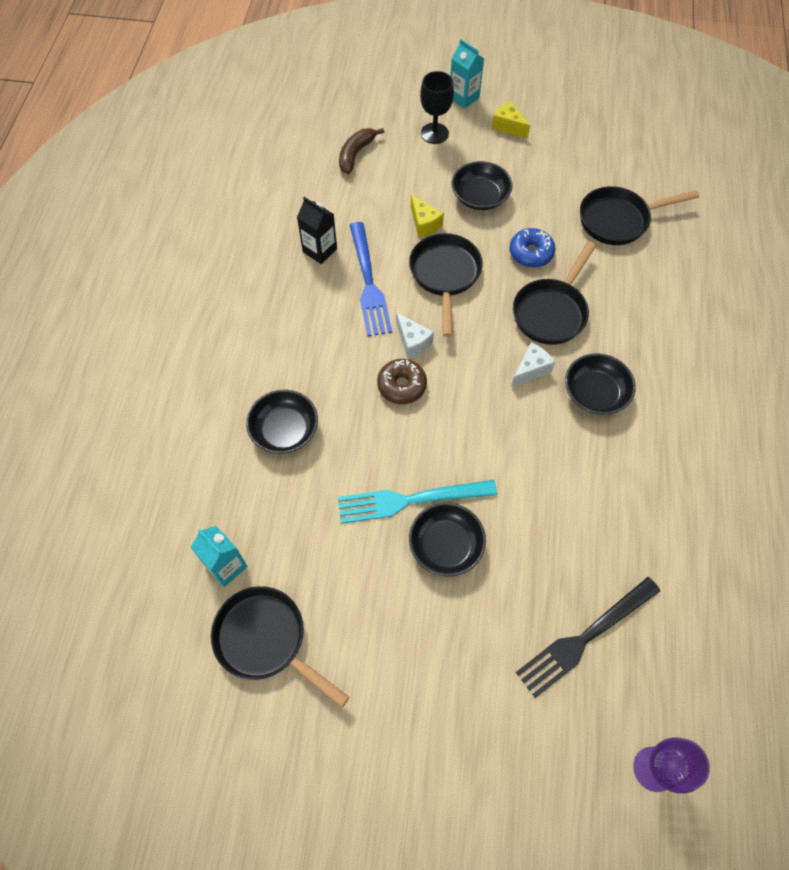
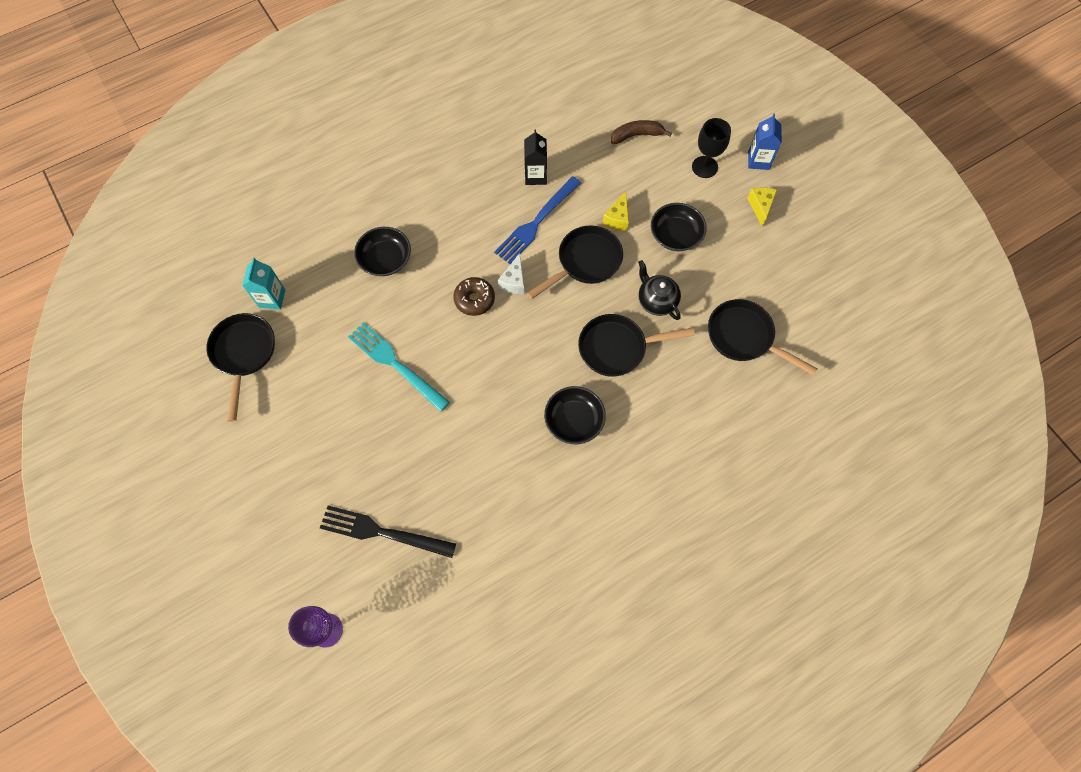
camera: 50 degrees right, 5 degrees up
(446, 545) = (381, 407): black bowl -> none
(464, 98) = (758, 160): turquoise carton -> blue carton
(531, 253) = (656, 301): blue donut -> black teapot
(531, 369) = (556, 367): white cheese -> none

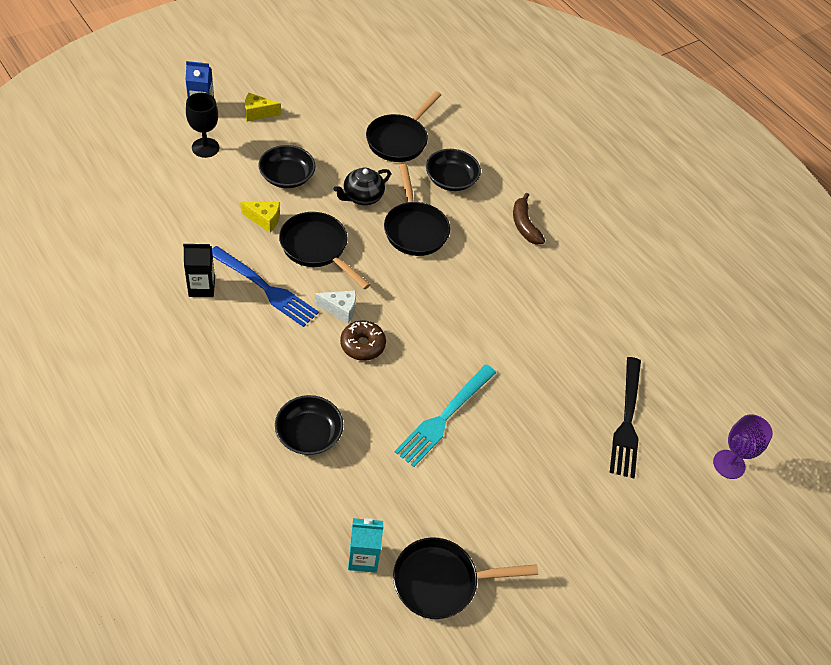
camera: 100 degrees left, 15 degrees down
(574, 420) = (492, 265): black bowl -> black bowl (451, 179)
(636, 135) = (156, 197): brown banana -> brown banana (524, 225)

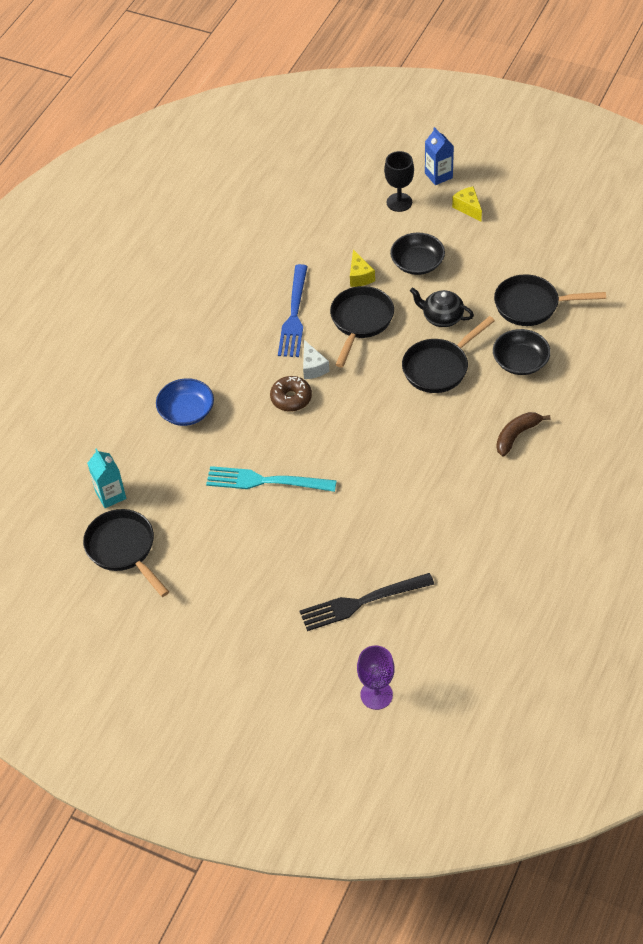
camera: 70 degrees right, 0 degrees up
(201, 287) = (263, 281): black carton -> none
(309, 434) = (186, 411): black bowl -> blue bowl

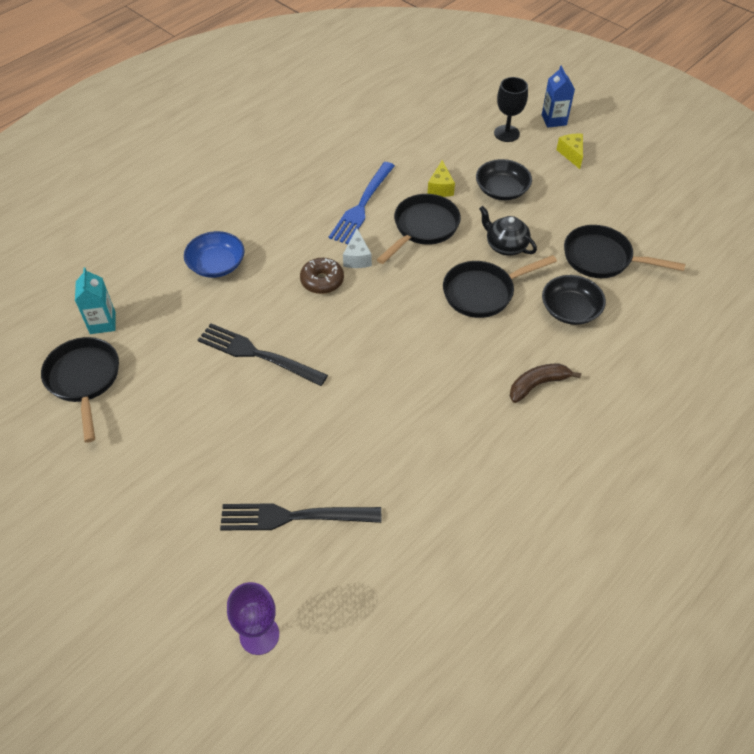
camera: 15 degrees right, 0 degrees up
(265, 481) = (257, 354): turquoise fork -> black fork

